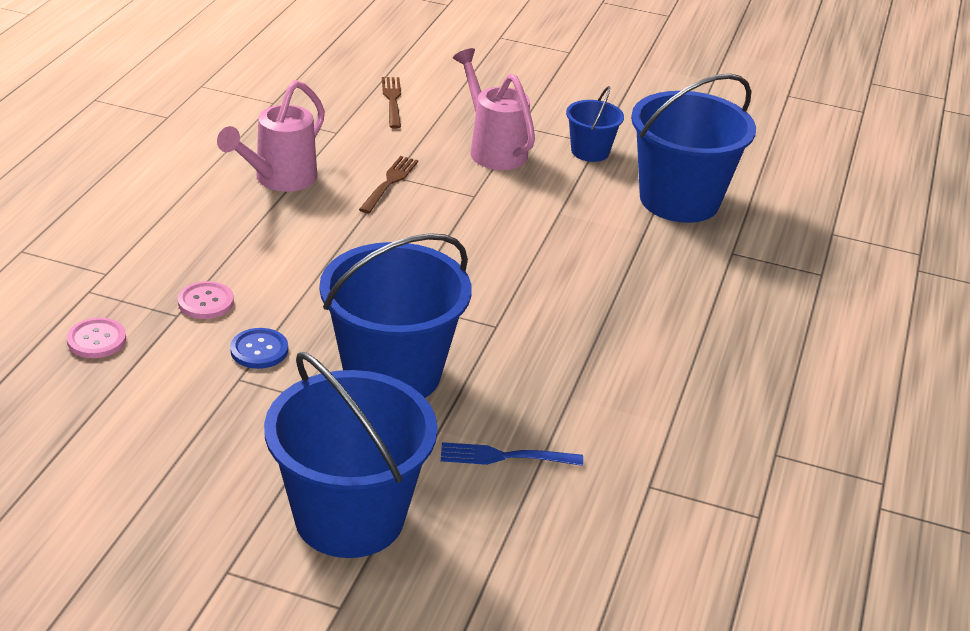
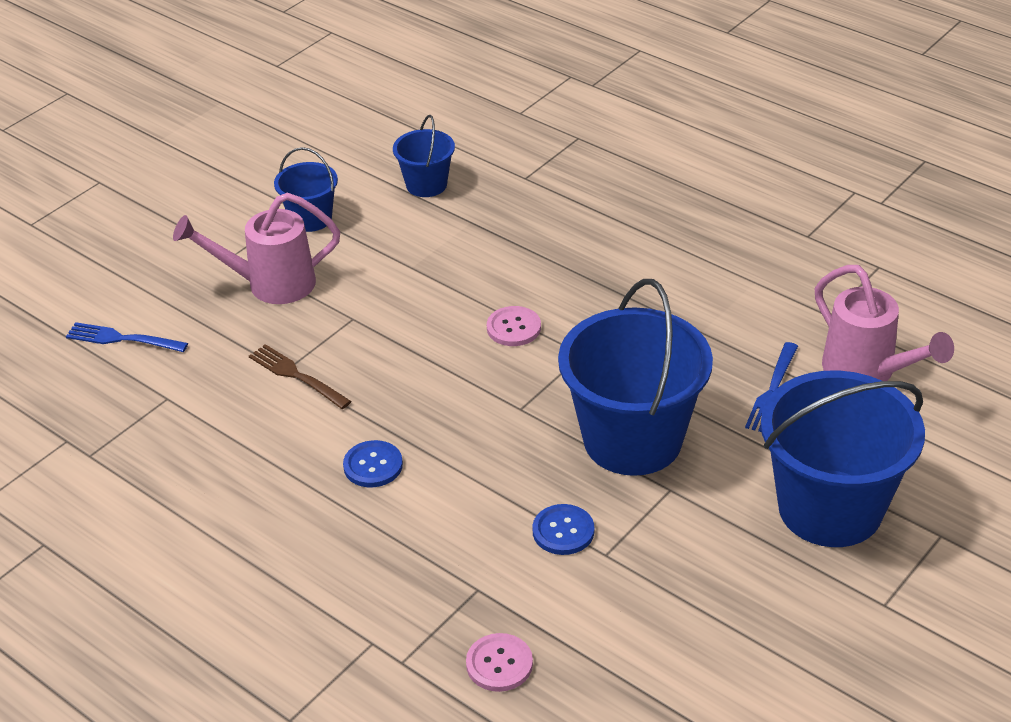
camera: 65 degrees left, 5 degrees up
(206, 302) = (462, 562): pink button -> pink button (513, 328)
(279, 179) = (245, 463): pink watering can -> pink watering can (866, 372)
(300, 238) = (373, 465): none -> blue button
(392, 100) = (122, 339): brown fork -> blue fork
(679, 200) = (426, 185): blue bucket -> blue bucket, size x0.50

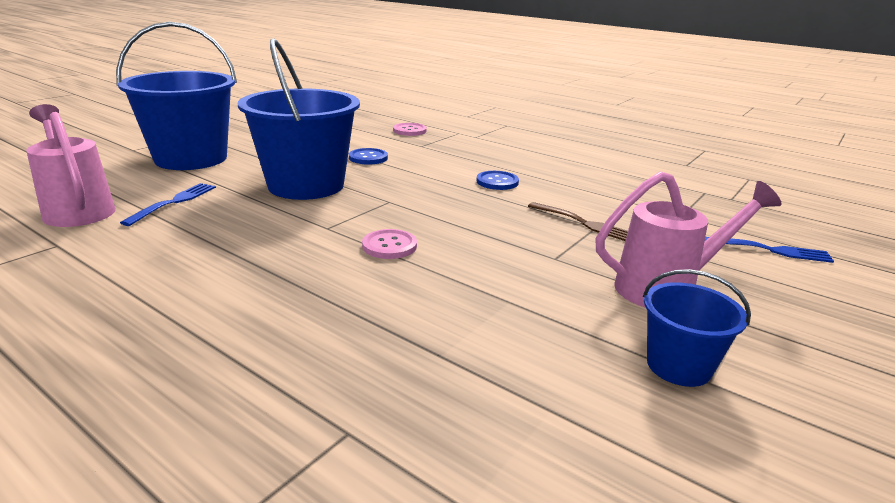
camera: 175 degrees right, 15 degrees down
(426, 185) = (523, 421): blue bucket -> none

